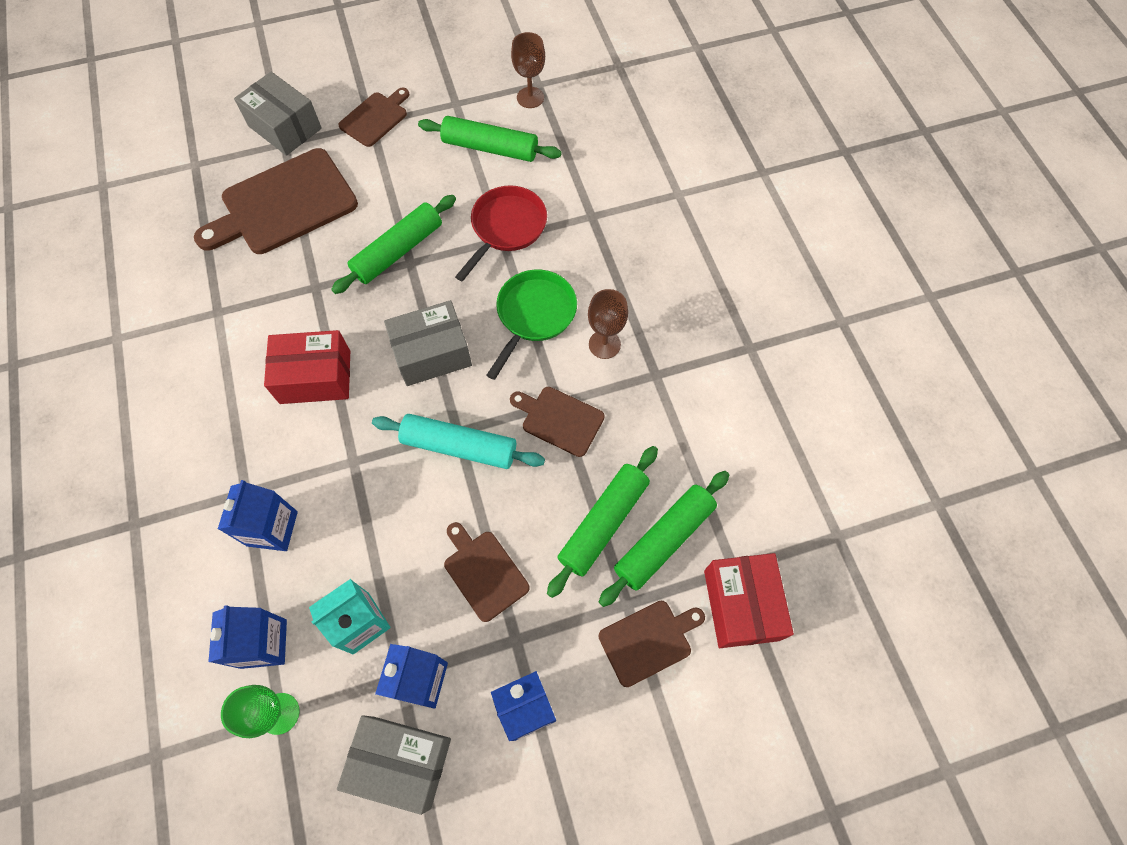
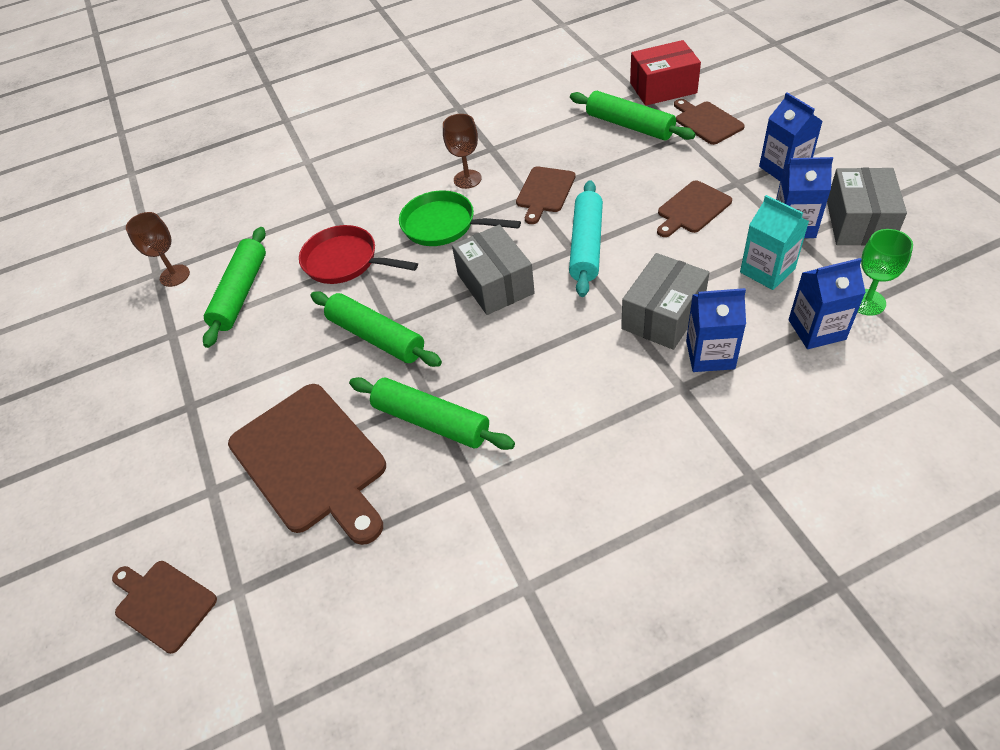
camera: 90 degrees left, 15 degrees down
(285, 127) = (184, 497): grey box -> grey box (663, 315)
(315, 377) = (539, 366): red box -> none
(375, 118) = (182, 403): brown cutting board -> brown cutting board (163, 603)
(603, 523) = (627, 155): green rolling pin -> green rolling pin (431, 421)

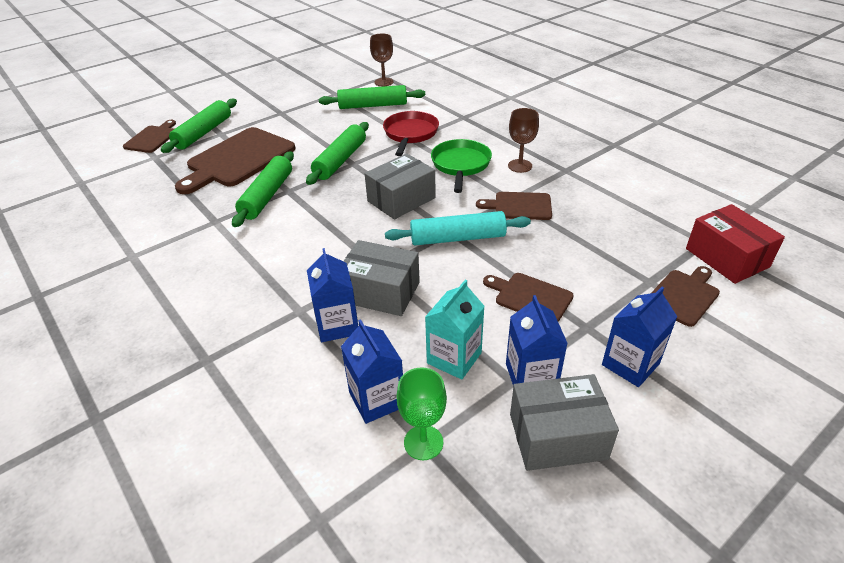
camera: 70 degrees right, 10 degrees down
(629, 125) = (644, 242): green rolling pin -> green rolling pin (203, 133)

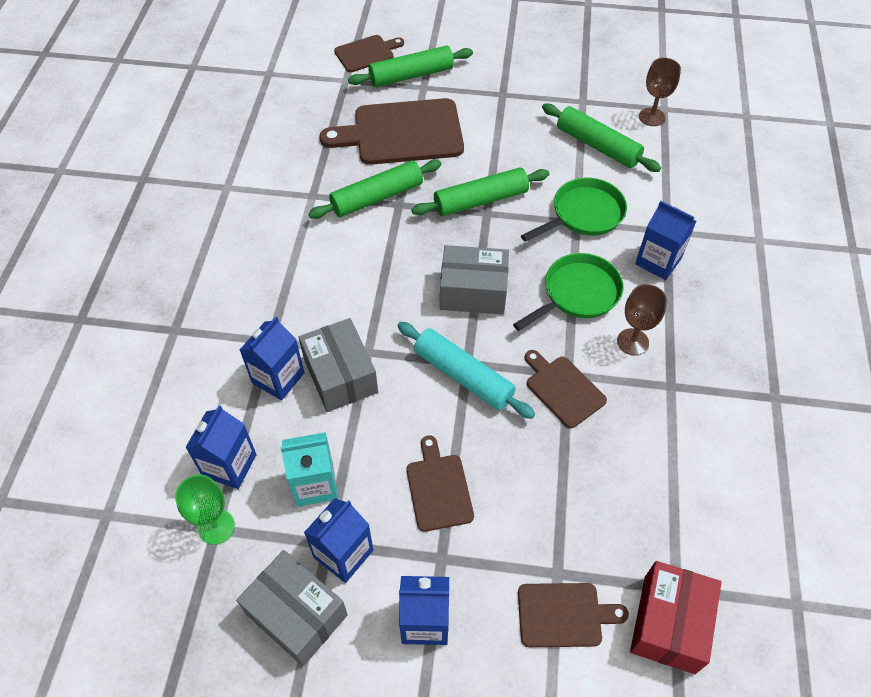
camera: 45 degrees right, 15 degrees up
(410, 134) = (583, 214): red pan -> green pan
(479, 130) = (658, 261): none -> blue carton

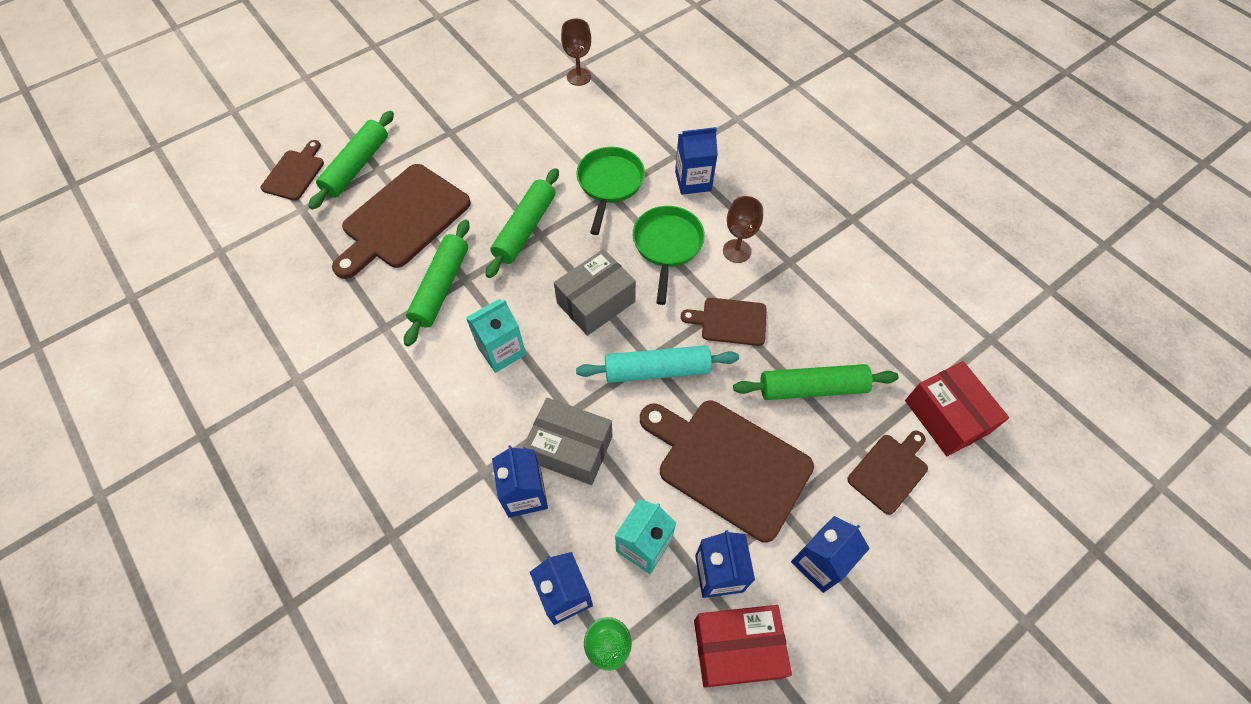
camera: 45 degrees left, 5 degrees up
(296, 614) = (737, 649): grey box -> red box
(369, 271) = (501, 351): none -> turquoise carton
(438, 488) = (728, 465): brown cutting board -> brown cutting board, size x1.87
(597, 146) = (564, 125): green rolling pin -> green rolling pin (812, 388)

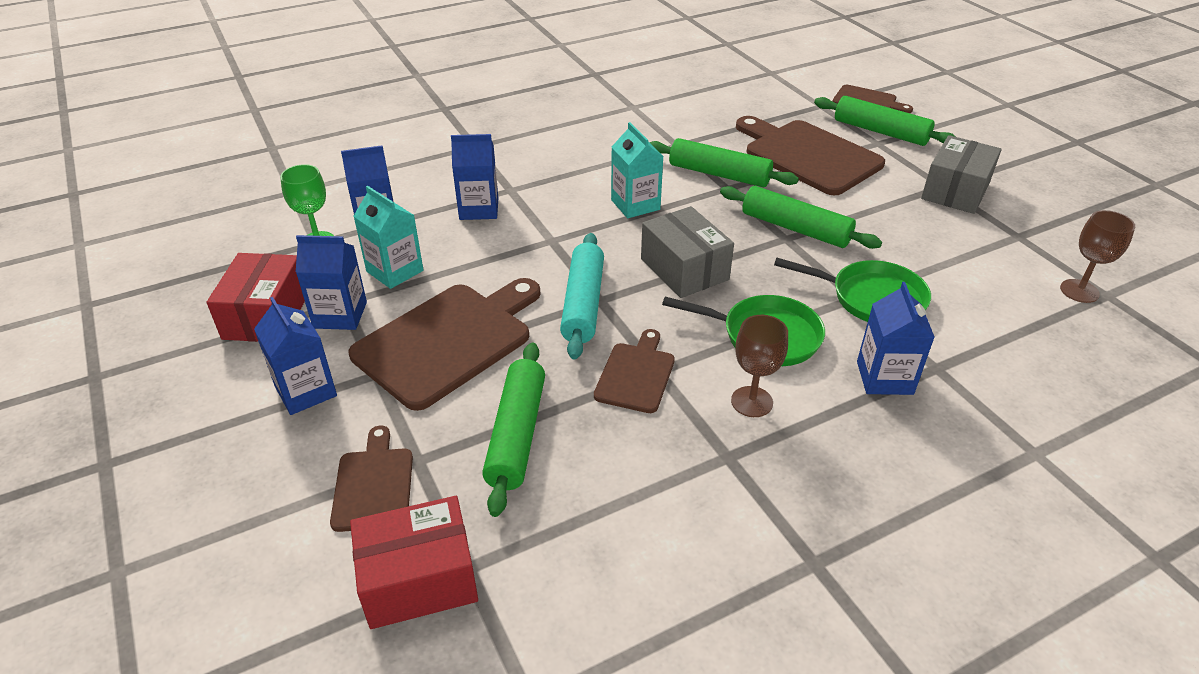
camera: 100 degrees right, 20 degrees down
(570, 448) = (513, 237): grey box -> grey box (955, 191)
(889, 471) = (373, 485): brown cutting board -> brown cutting board turned 150 degrees counterclockwise

